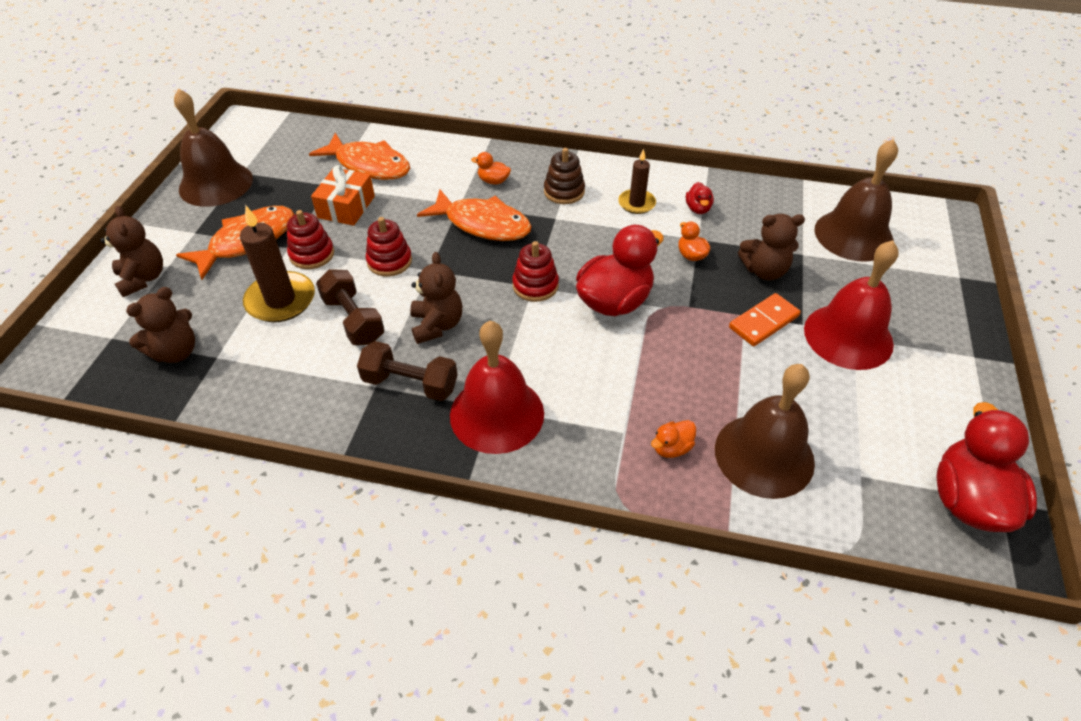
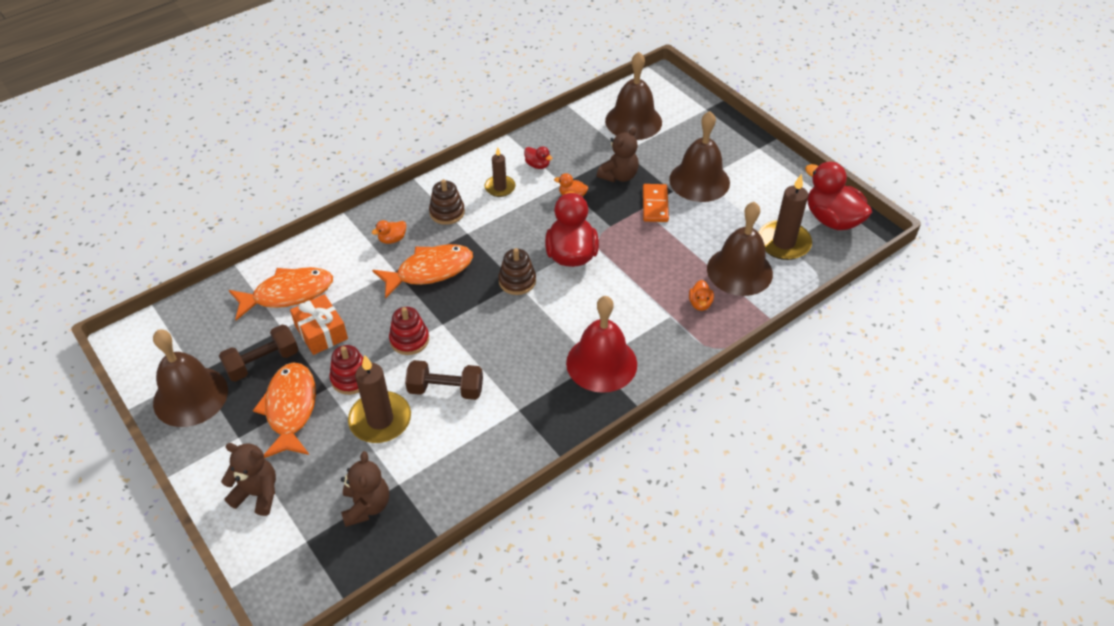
camera: 50 degrees left, 0 degrees up
(410, 384) = (535, 391): brown dumbbell -> brown dumbbell (262, 362)
(437, 325) = (498, 349): brown teddy bear -> none
(535, 285) = (517, 281): red stacking toy -> brown stacking toy
(848, 336) = (699, 181): red bell -> brown bell
(862, 472) = (783, 243): none -> brown candle

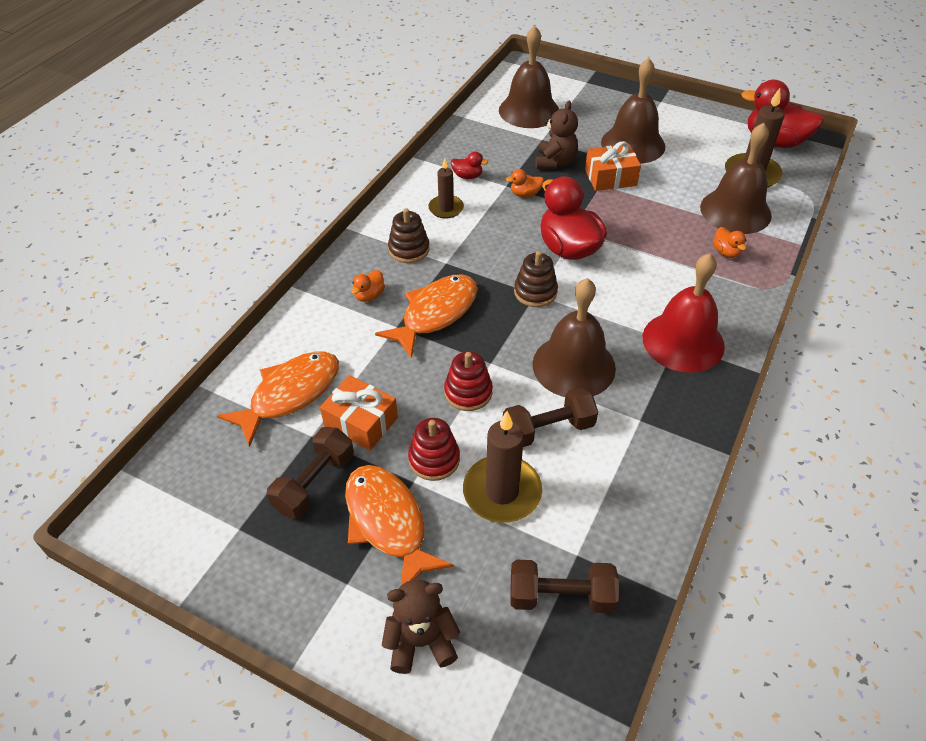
camera: 25 degrees left, 0 degrees up
(190, 396) = (250, 559): brown bell -> brown bell (574, 366)
(366, 506) = (561, 596): brown teddy bear -> brown dumbbell
(655, 205) = (610, 177): orange domino -> orange gift

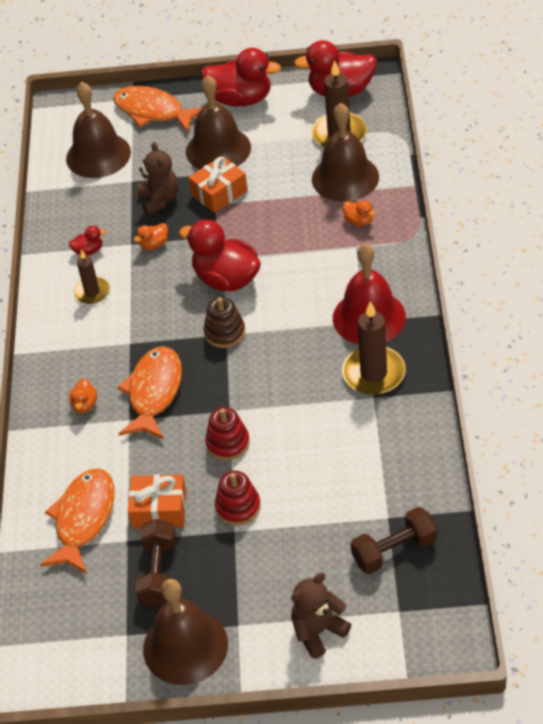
camera: 25 degrees left, 0 degrees up
(388, 523) = (237, 569): orange fish -> orange fish (153, 111)
(409, 249) = (87, 347): brown stacking toy -> none
(502, 492) = (305, 503): brown candle -> brown candle (373, 373)
(548, 429) = (309, 440): brown dumbbell -> none
(574, 366) = (296, 380): brown bell -> brown bell (185, 646)
(678, 115) = (241, 99): none -> red duck

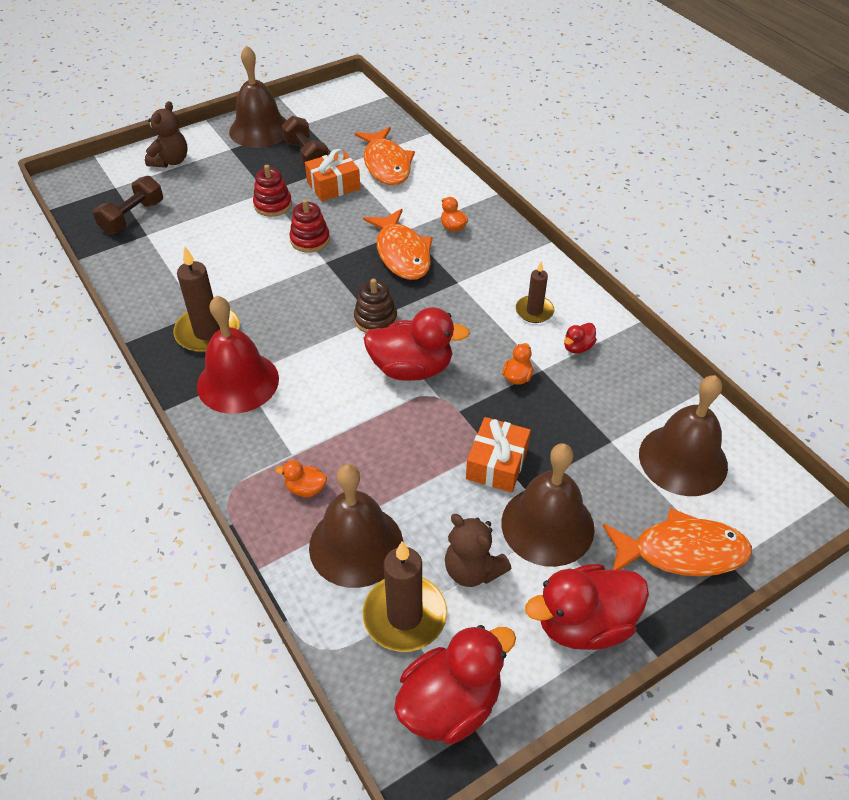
camera: 145 degrees right, 0 degrees up
(159, 200) = (557, 429): brown teddy bear -> brown teddy bear (472, 570)

